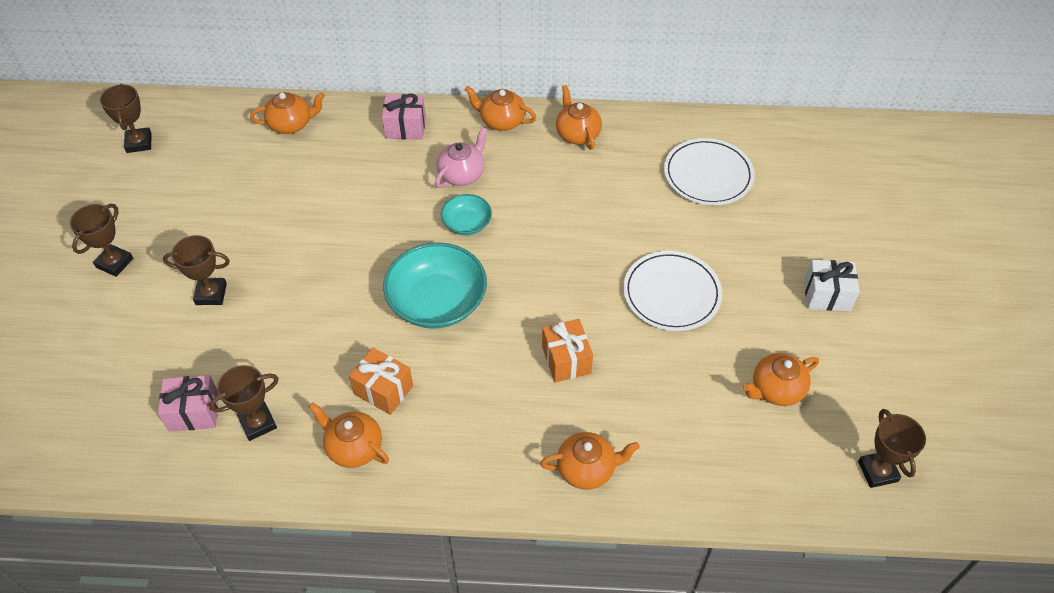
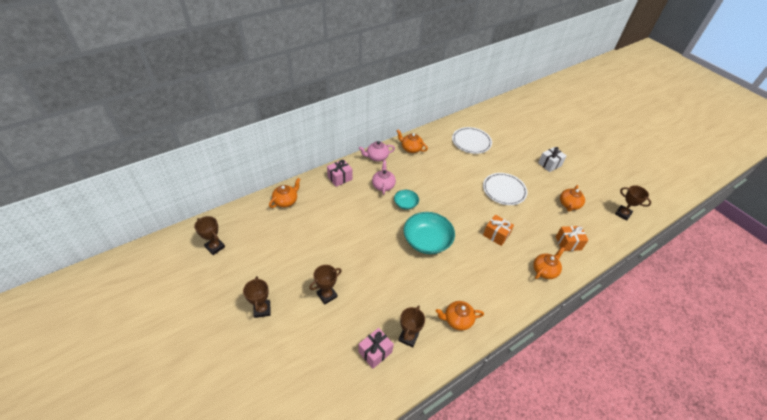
camera: 40 degrees left, 5 degrees down
(383, 390) = (444, 289): orange gift -> orange gift (568, 243)
(501, 121) = (376, 157): orange teapot -> pink teapot

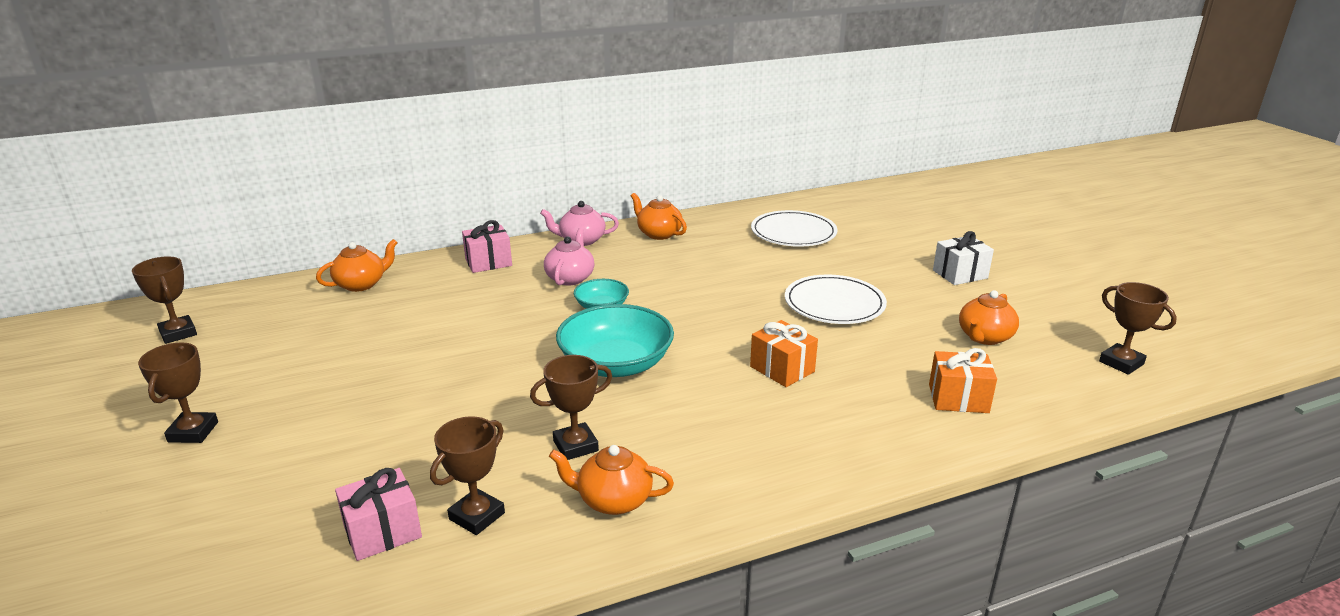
camera: 15 degrees right, 20 degrees down
(327, 295) = (342, 425): brown trophy -> brown trophy (575, 446)
(544, 270) = (878, 438): orange teapot -> none

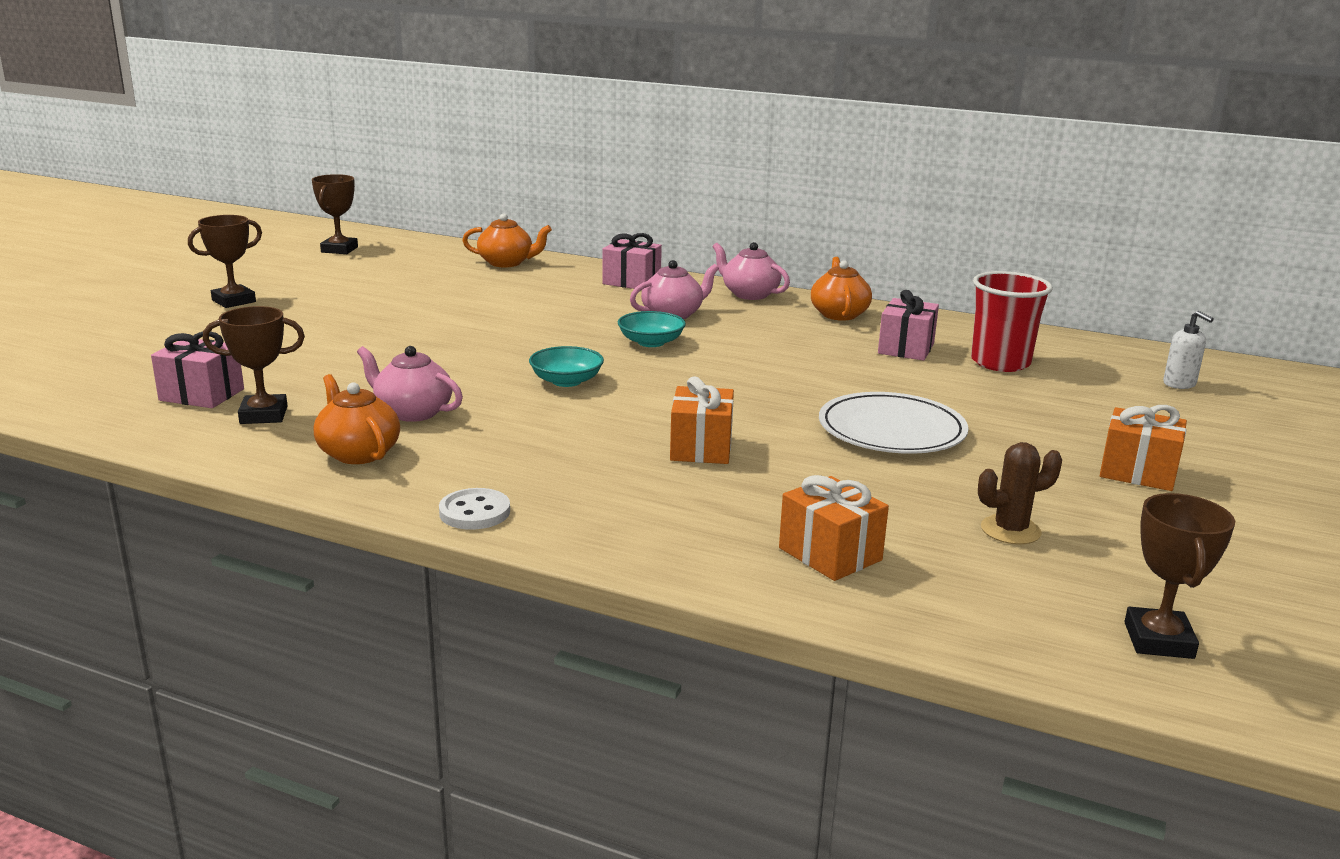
camera: 45 degrees right, 5 degrees down
(575, 446) = (412, 412): brown trophy -> pink teapot
(616, 364) = (566, 381): turquoise bowl -> turquoise bowl, size x0.53
(737, 244) = (906, 348): none -> pink gift
(771, 492) = (474, 512): none -> white button
(793, 233) = (1000, 363): white plate -> red cup
(880, 211) = (1179, 384): none -> white soap dispenser
(960, 274) = (1137, 472): white gift -> orange gift
(984, 337) = (1010, 530): orange teapot -> brown cactus

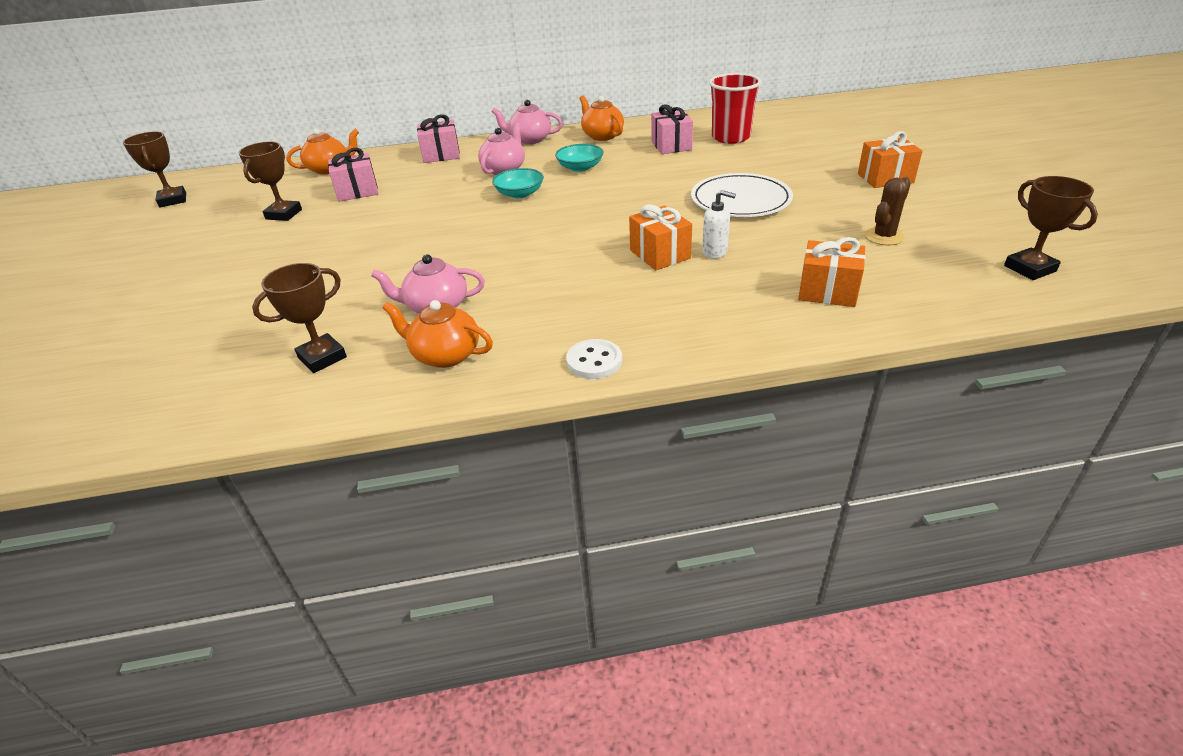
camera: 30 degrees left, 15 degrees up
(201, 395) = (240, 363): pink gift -> pink gift (357, 191)
(234, 301) = (142, 274): brown trophy -> brown trophy (284, 214)
(566, 381) = (507, 241): turquoise bowl -> turquoise bowl (580, 167)
(1179, 384) = (828, 120): white soap dispenser -> white soap dispenser (715, 252)

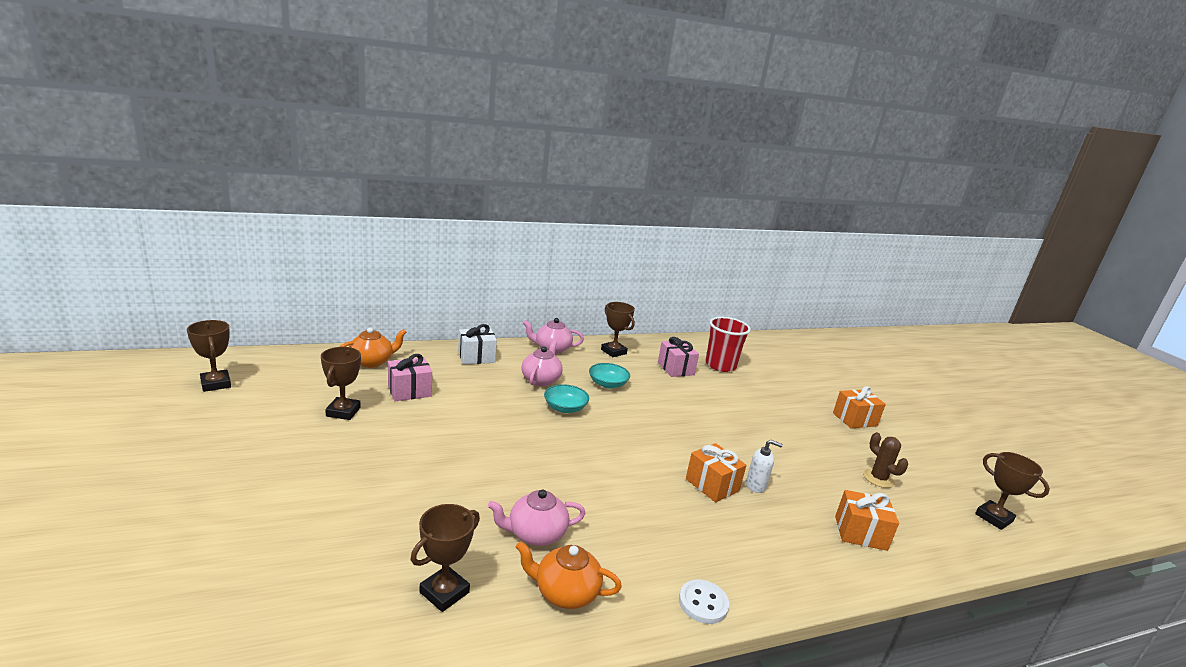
camera: 15 degrees left, 15 degrees down
(441, 155) = (476, 357): pink gift -> white gift
(602, 136) = (613, 352): orange teapot -> brown trophy
(740, 200) = (754, 431): white plate -> none
(884, 236) = (878, 478): brown cactus -> brown cactus turned 60 degrees counterclockwise

